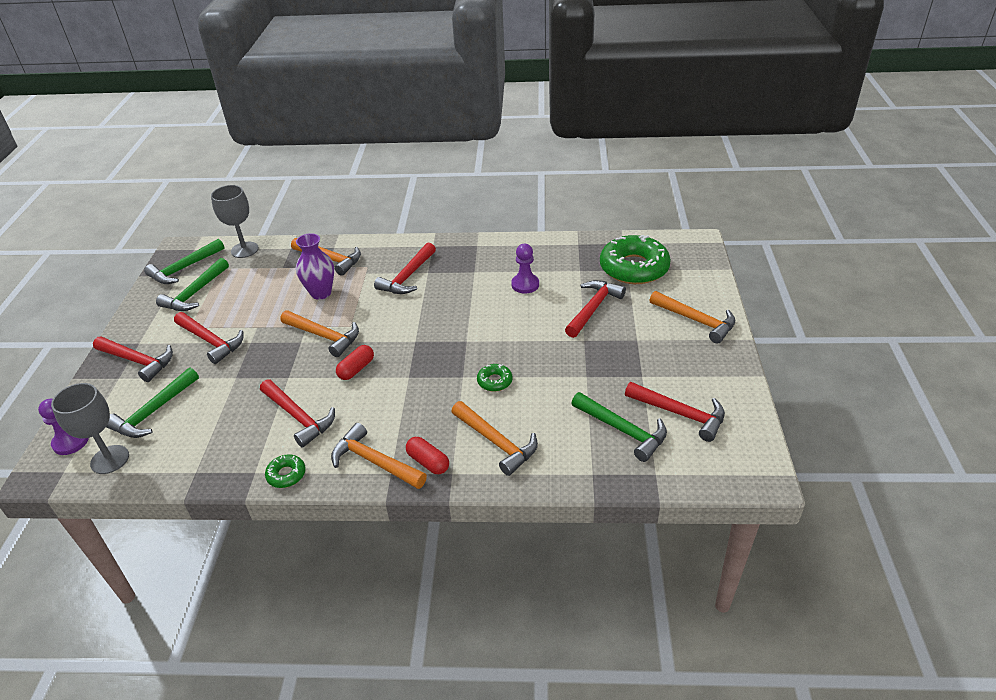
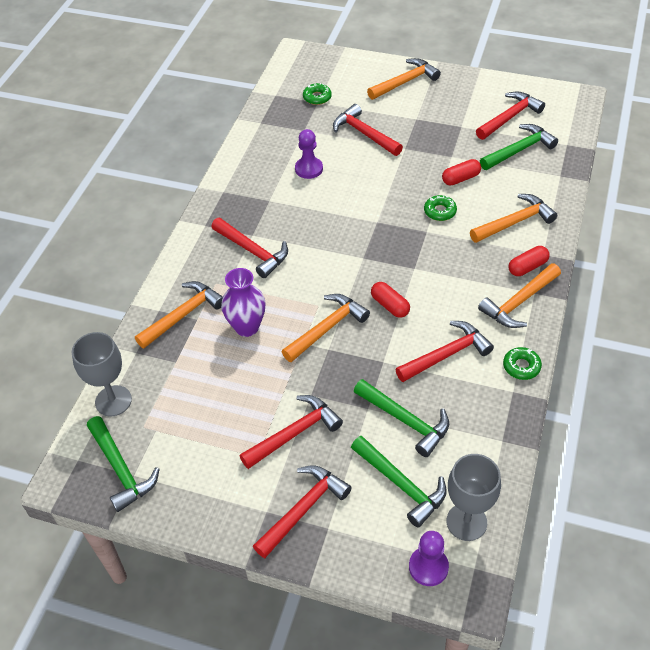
camera: 75 degrees left, 10 degrees up
(195, 293) = (187, 454): green hammer -> green hammer (406, 421)
(552, 389) = (460, 178): none -> red capsule
(634, 268) = (317, 97): green donut -> green donut, size x0.44

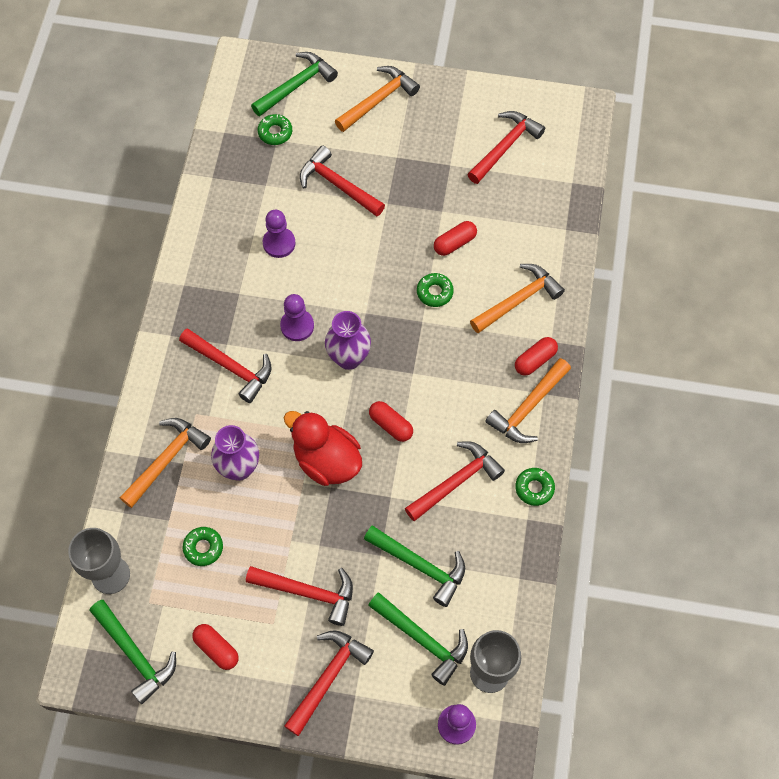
camera: 10 degrees left, 15 degrees up
(199, 472) = (216, 649): none -> red capsule
(202, 387) = (203, 548): none -> green donut
(295, 433) = (308, 592): red hammer -> red hammer turned 60 degrees clockwise
(315, 226) = (297, 326): none -> purple pawn
(327, 328) = (326, 461): orange hammer -> red duck
(358, 253) = (349, 358): none -> purple vase
(519, 150) = (519, 195): green hammer -> green hammer (297, 85)

